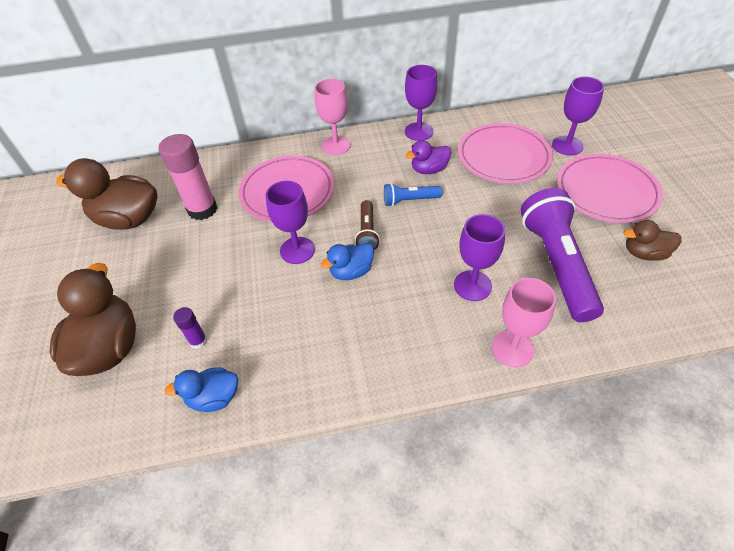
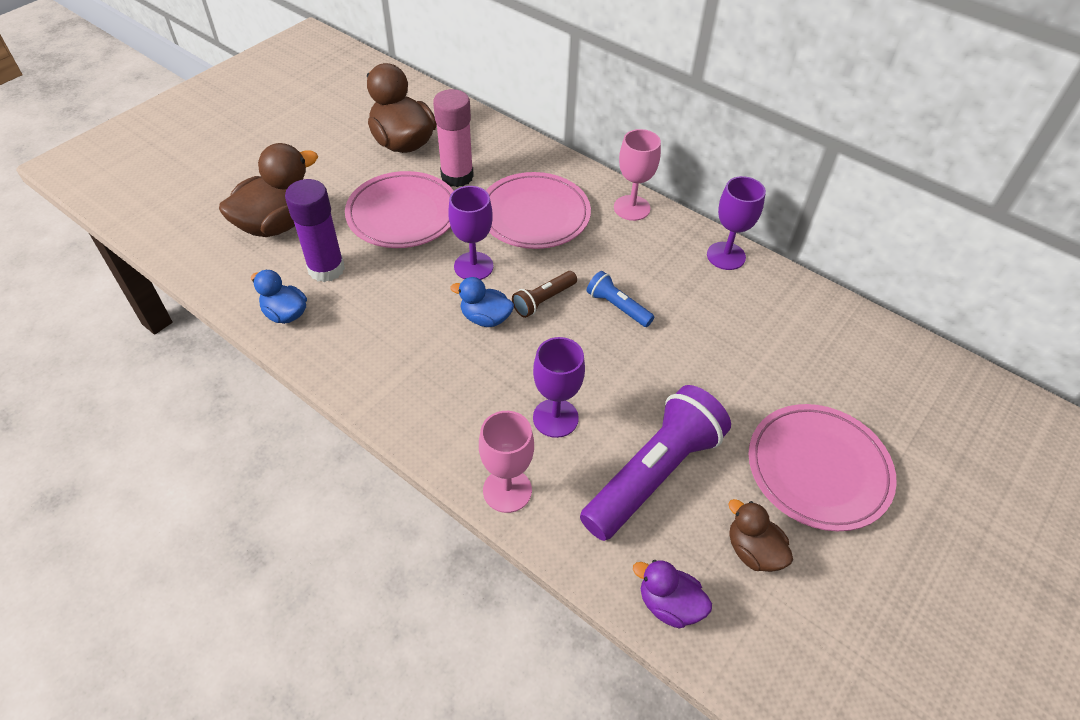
camera: 45 degrees right, 0 degrees up
(198, 341) = (326, 269): purple glue stick -> purple glue stick, size x2.06
(429, 170) = (677, 297): purple duck -> purple duck (669, 604)
(503, 157) = (768, 347): pink plate -> pink plate (403, 214)
(567, 145) = (857, 395): purple goblet -> none

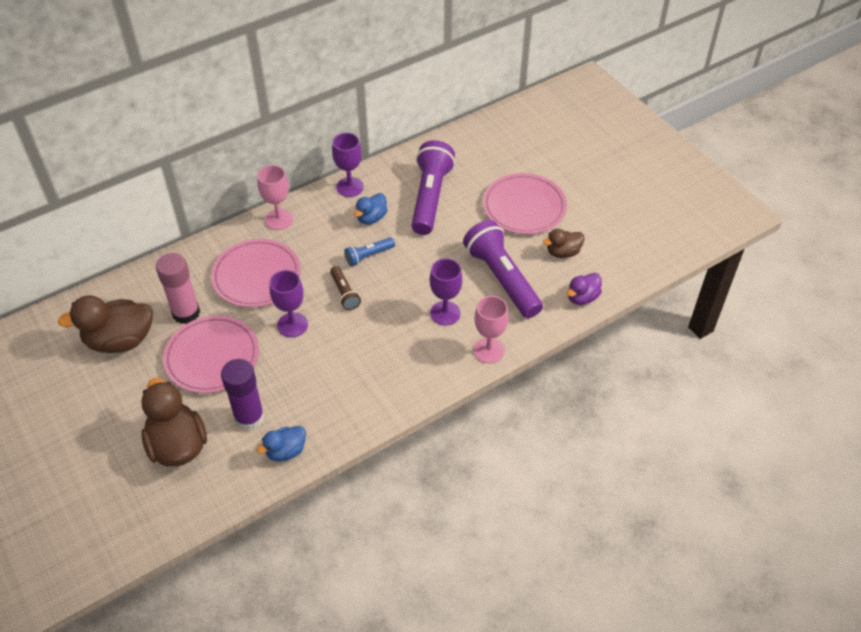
camera: 70 degrees left, 0 degrees up
(485, 318) = (346, 329): blue duck -> blue duck (371, 218)
(761, 345) = (430, 197): none -> purple flashlight

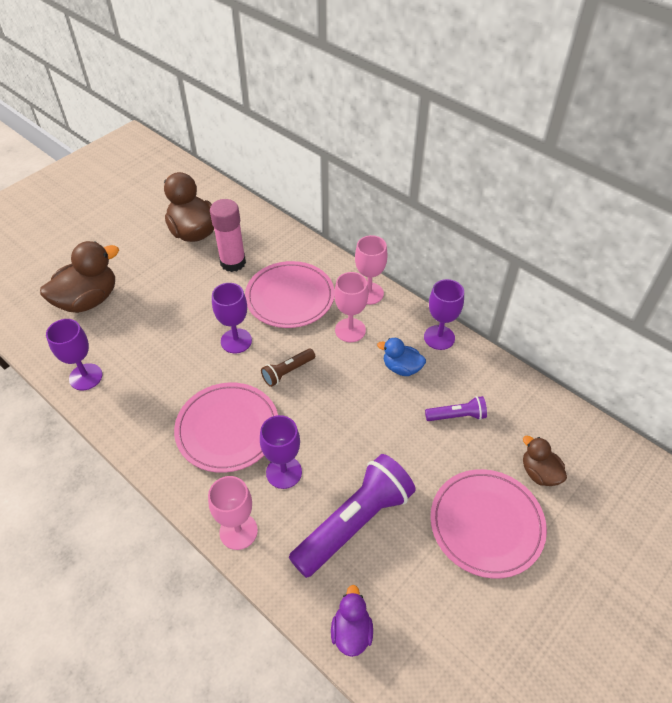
camera: 75 degrees right, 0 degrees up
(212, 357) = (186, 294): pink plate -> pink plate (227, 429)
(249, 418) = (121, 340): purple glue stick -> none
(286, 451) = (85, 377): blue duck -> purple goblet
(316, 241) = (350, 330): none -> pink goblet
(368, 256) = (345, 379): blue flashlight -> none
(430, 197) = (457, 416): purple flashlight -> purple flashlight, size x0.48
(563, 252) = (424, 590): brown duck -> brown duck (539, 473)
(582, 297) = (351, 631): purple duck -> purple duck turned 60 degrees clockwise

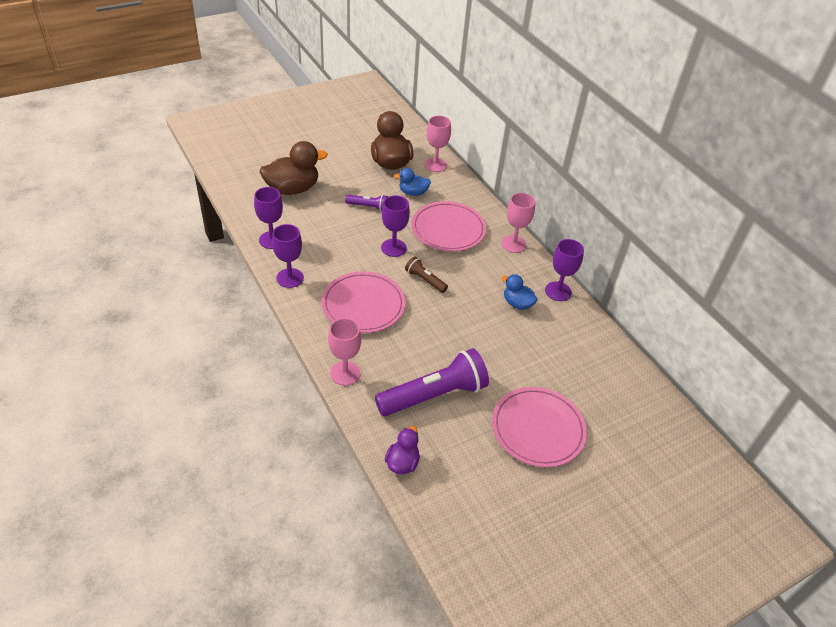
camera: 15 degrees right, 5 degrees down
(233, 262) = (413, 193): pink glue stick -> blue duck
(284, 472) = (394, 346): purple goblet -> purple goblet (290, 278)
(287, 372) = (425, 280): brown flashlight -> brown flashlight turned 60 degrees clockwise
(350, 330) = (487, 266): pink goblet -> pink goblet (435, 165)
(457, 416) = (547, 350): purple flashlight -> purple flashlight (368, 207)
(539, 473) = (598, 409): brown duck -> none

